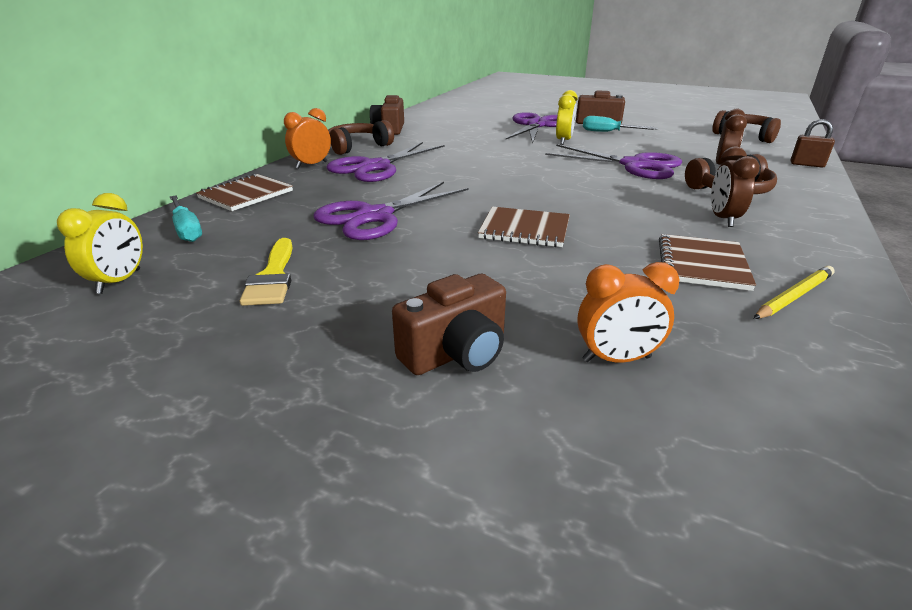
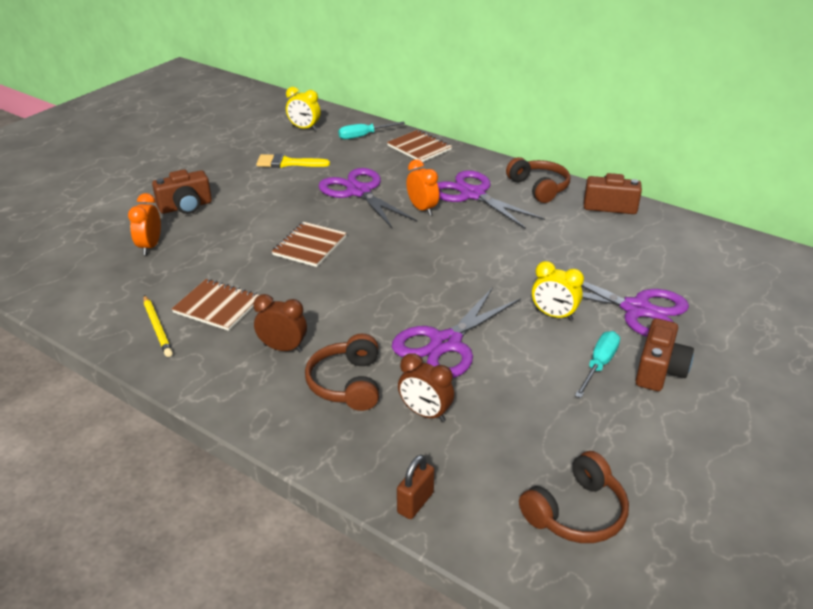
camera: 100 degrees right, 5 degrees up
(311, 165) = (484, 168): orange clock -> orange clock (422, 209)
(456, 353) = (186, 207): brown camera -> brown camera turned 90 degrees counterclockwise

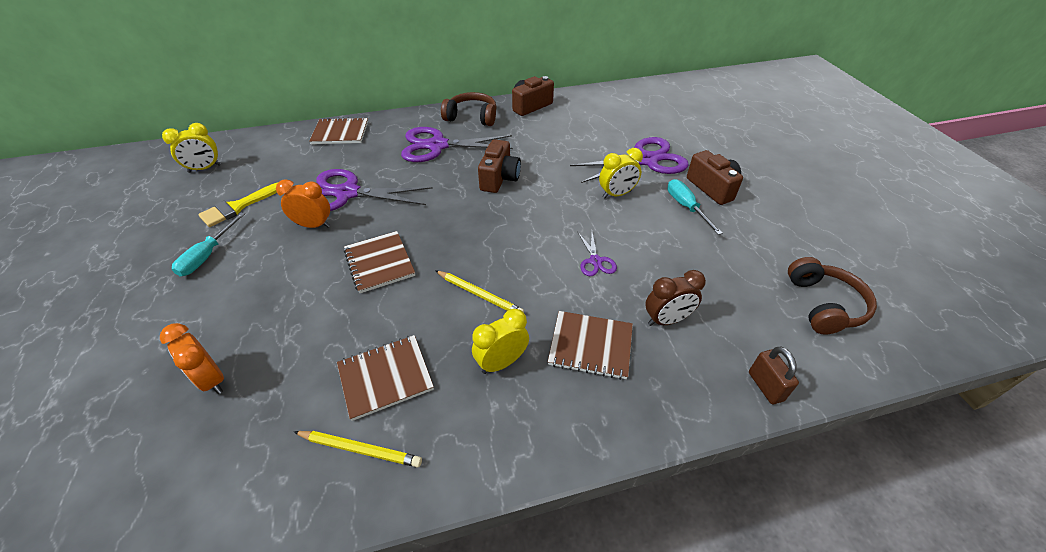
camera: 50 degrees left, 10 degrees up
(186, 207) = (189, 312): brown camera -> brown camera (499, 178)
(283, 348) = (501, 362): brown clock -> yellow clock
(334, 305) = (479, 294): none -> yellow pencil
(347, 383) = (590, 346): brown headphones -> brown notebook
(363, 136) = (276, 147): turquoise screwdriver -> turquoise screwdriver (207, 255)
(422, 209) = (420, 177): orange clock -> orange clock (314, 225)
(446, 343) = (595, 261): purple scissors -> purple scissors, size x0.46

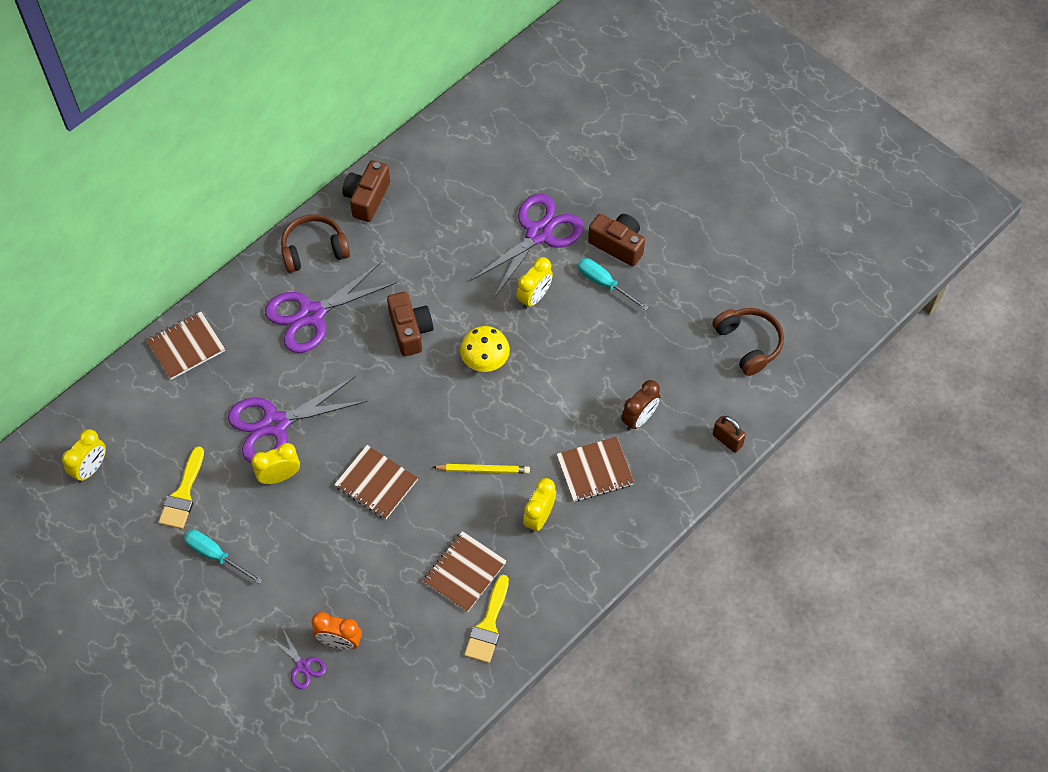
camera: 30 degrees left, 15 degrees up
(207, 255) = (215, 555): turquoise screwdriver -> turquoise screwdriver turned 135 degrees clockwise
(314, 225) = (279, 476): orange clock -> yellow clock
(360, 449) = (488, 625): yellow pencil -> yellow brush
(545, 217) = (485, 360): none -> yellow mushroom
(595, 261) = (556, 388): purple scissors -> purple scissors (302, 666)

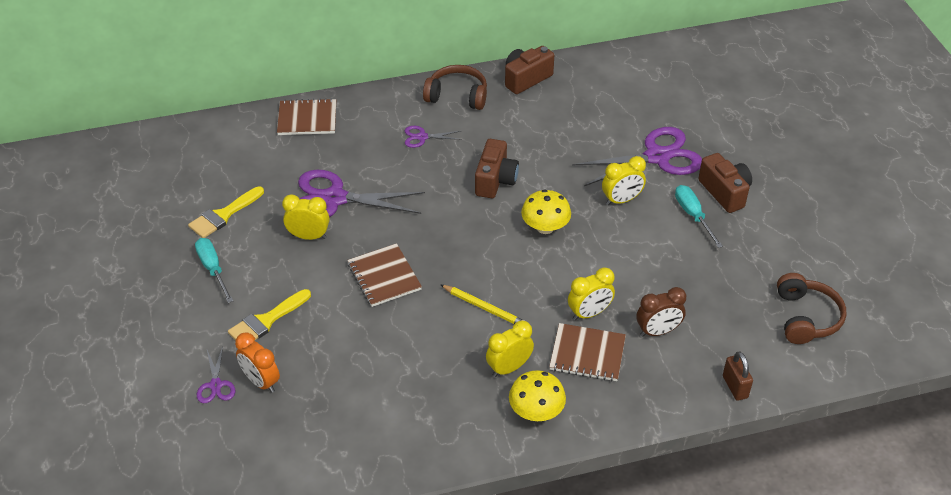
camera: 30 degrees right, 15 degrees down
(91, 468) = (170, 168): yellow clock -> yellow clock (589, 313)
(311, 314) = (422, 137): purple scissors -> purple scissors, size x0.46
(464, 572) = (410, 380): brown notebook -> none
(488, 625) = (400, 433): yellow brush -> yellow brush (266, 321)
(585, 546) = (536, 411): none -> yellow mushroom

